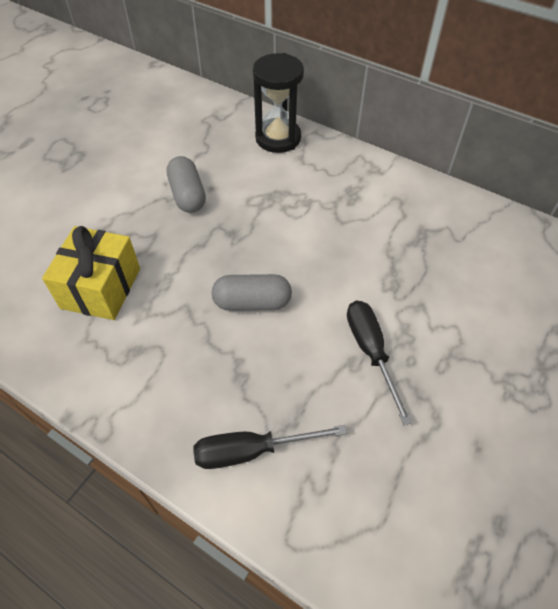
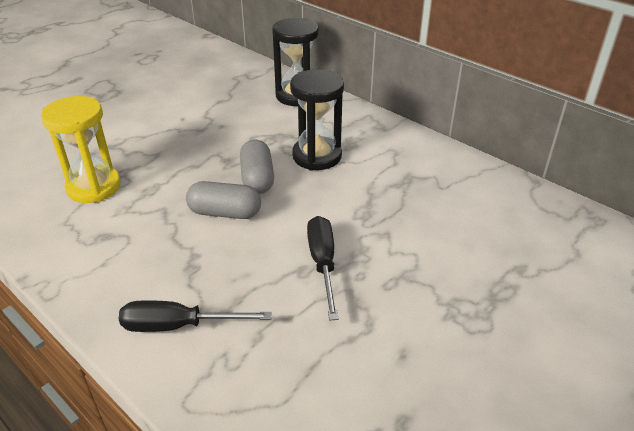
camera: 10 degrees right, 15 degrees down
(101, 288) = (94, 187): yellow gift -> yellow hourglass
(188, 195) = (198, 129): grey capsule -> grey capsule (257, 178)
(323, 216) = (317, 156): none -> black hourglass

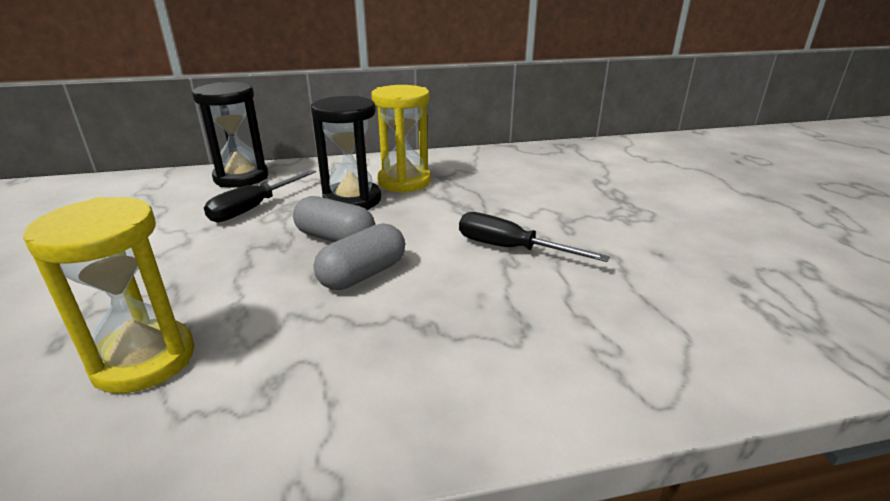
camera: 55 degrees left, 10 degrees down
(178, 326) = (522, 368): black screwdriver -> black screwdriver (254, 208)
(375, 162) = (404, 182): none -> yellow hourglass

